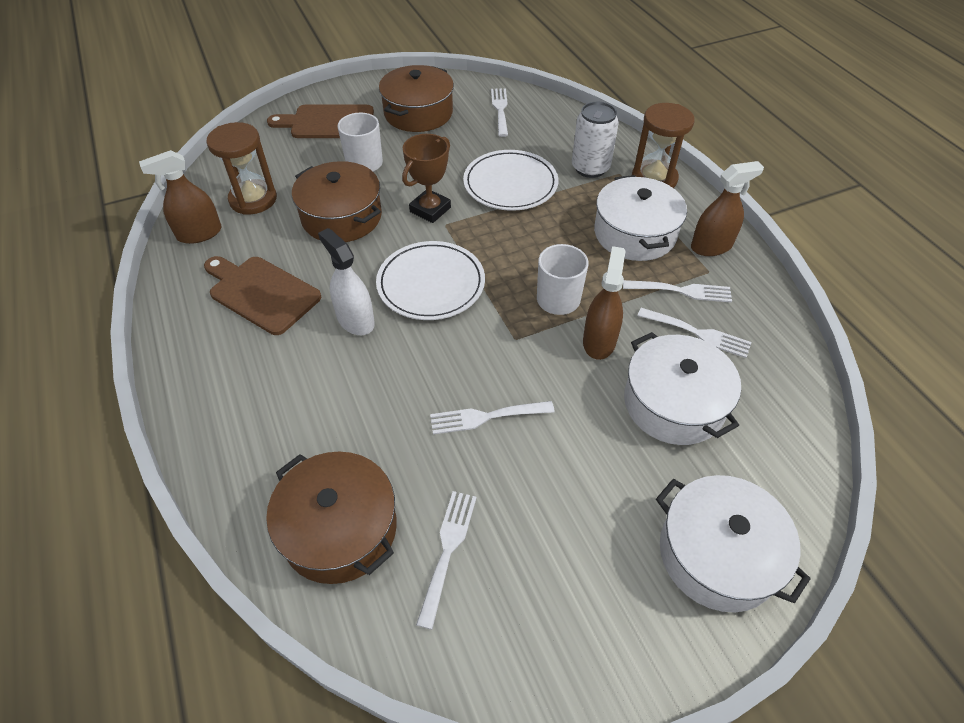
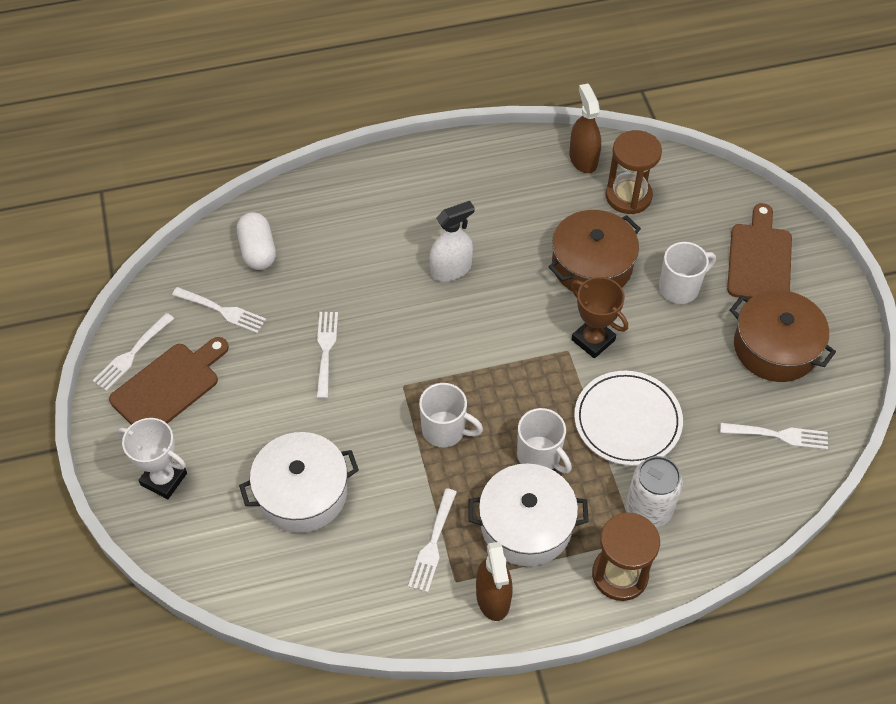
camera: 100 degrees right, 5 degrees up
(261, 293) = (497, 205): brown cutting board -> brown cutting board (169, 386)
(339, 529) = (258, 251): brown pot -> white capsule
(431, 284) = (485, 329): white plate -> none
(564, 232) = (540, 456): none -> white mug
(599, 341) = (384, 452): brown spray bottle -> none
(698, 333) = (375, 540): white fork -> white fork (131, 354)
(717, 554) = (164, 479): white pot -> white trophy

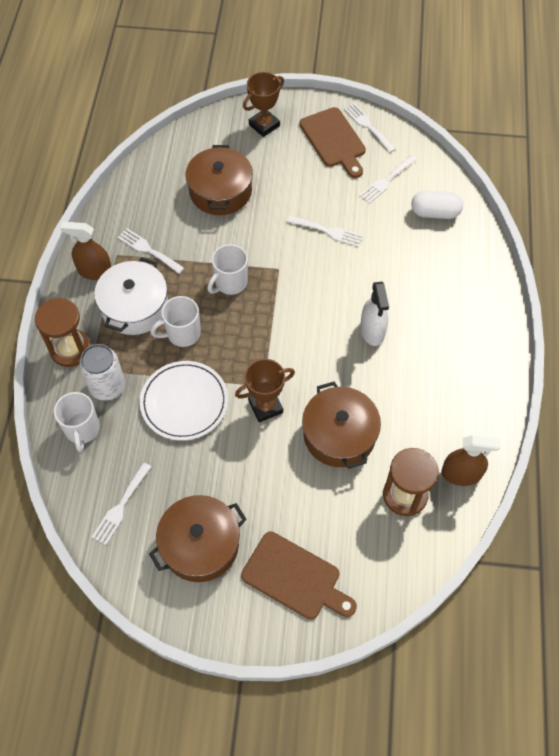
camera: 110 degrees right, 5 degrees up
(164, 479) = (264, 125): white trophy -> brown trophy
(302, 492) = (220, 191): white pot -> brown pot
(680, 288) = (290, 495): white mug -> white mug (82, 429)

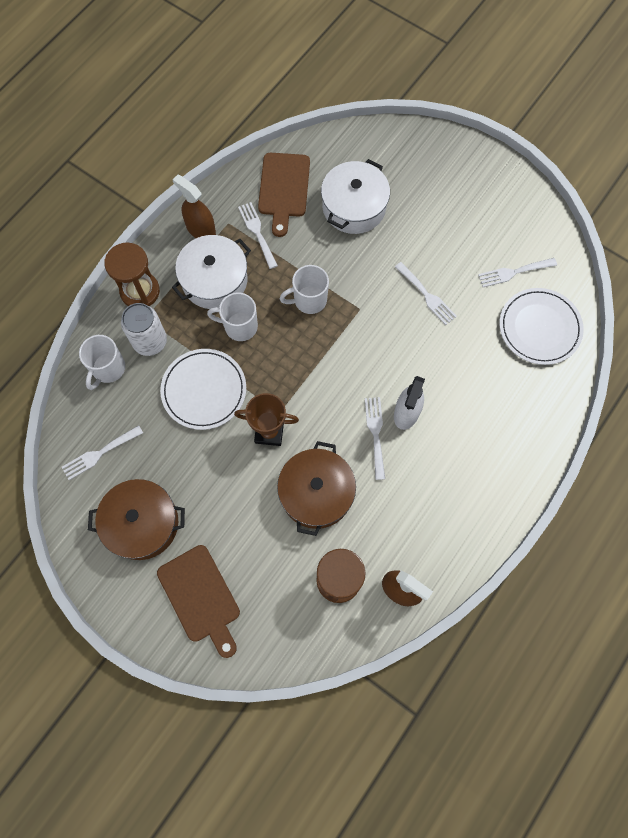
camera: 30 degrees right, 10 degrees up
(220, 191) = (354, 207): brown pot -> white pot
(264, 125) = (433, 160): brown trophy -> none
(334, 140) = (489, 207): brown cutting board -> brown cutting board (283, 189)
(368, 126) = (531, 208): white fork -> white fork (375, 433)
(435, 213) = (539, 328): white capsule -> white plate

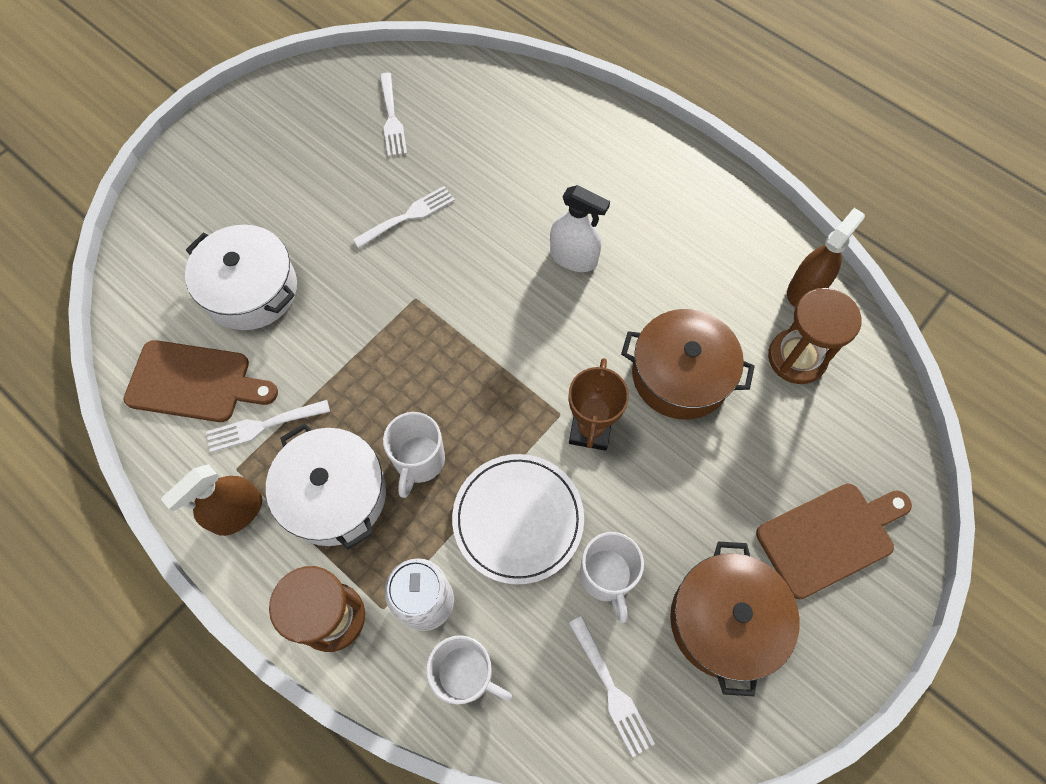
camera: 85 degrees left, 5 degrees down
(309, 300) = (391, 361): white mug -> white mug (606, 577)
(375, 433) = (600, 296): white fork -> none
(539, 328) = (472, 103): white plate -> none

